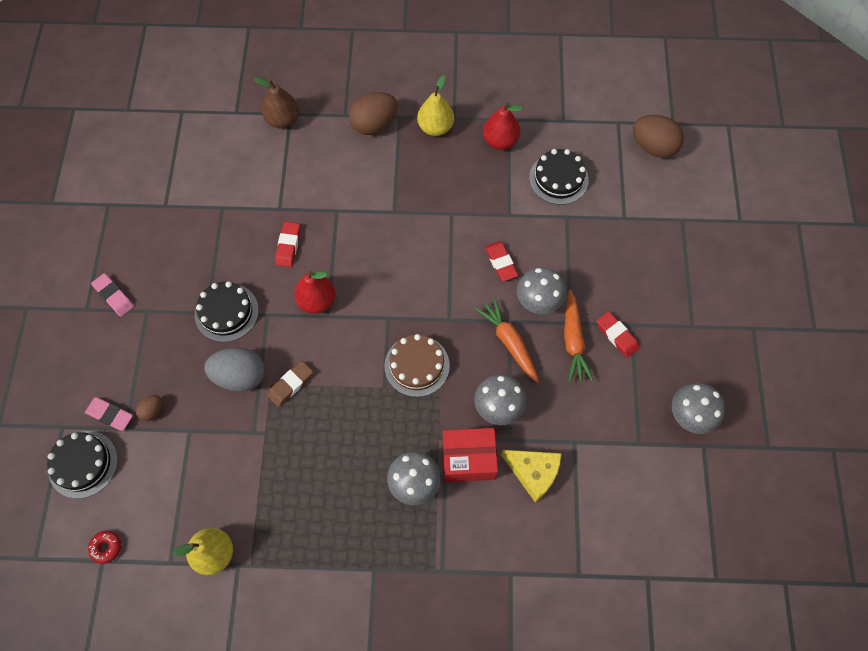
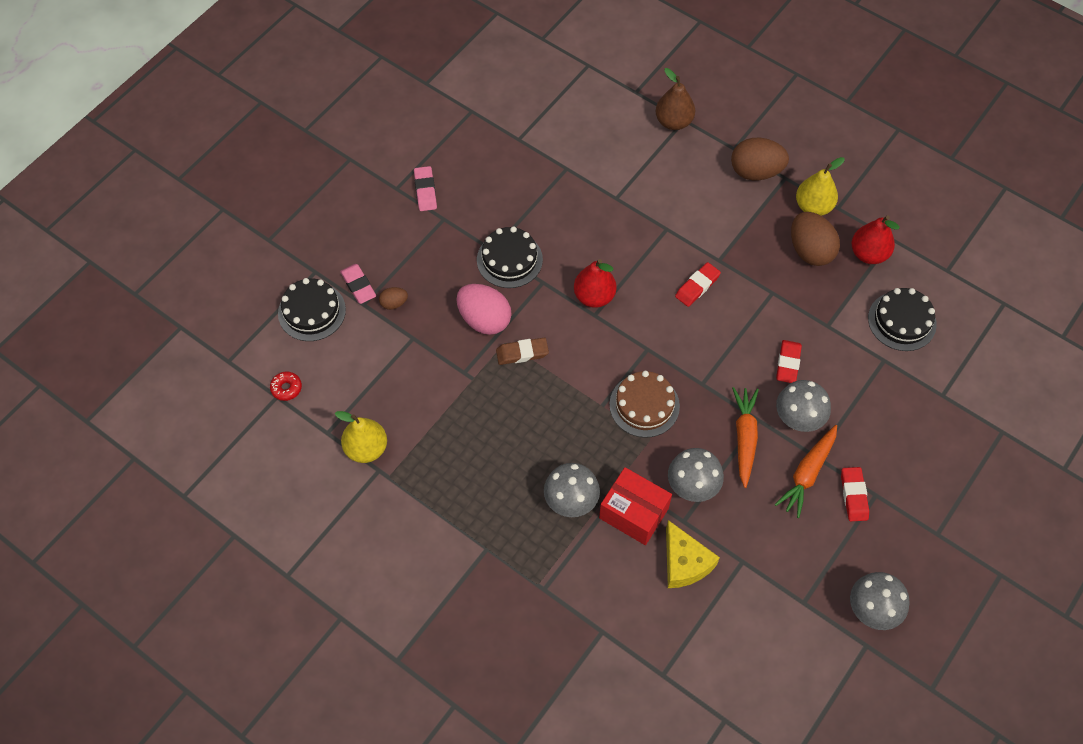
camera: 35 degrees right, 5 degrees down
(240, 376) = (484, 319): grey egg -> pink egg
(288, 246) = (602, 235): red eraser -> red eraser (697, 286)
(653, 147) = (1024, 347): brown egg -> brown egg (810, 251)

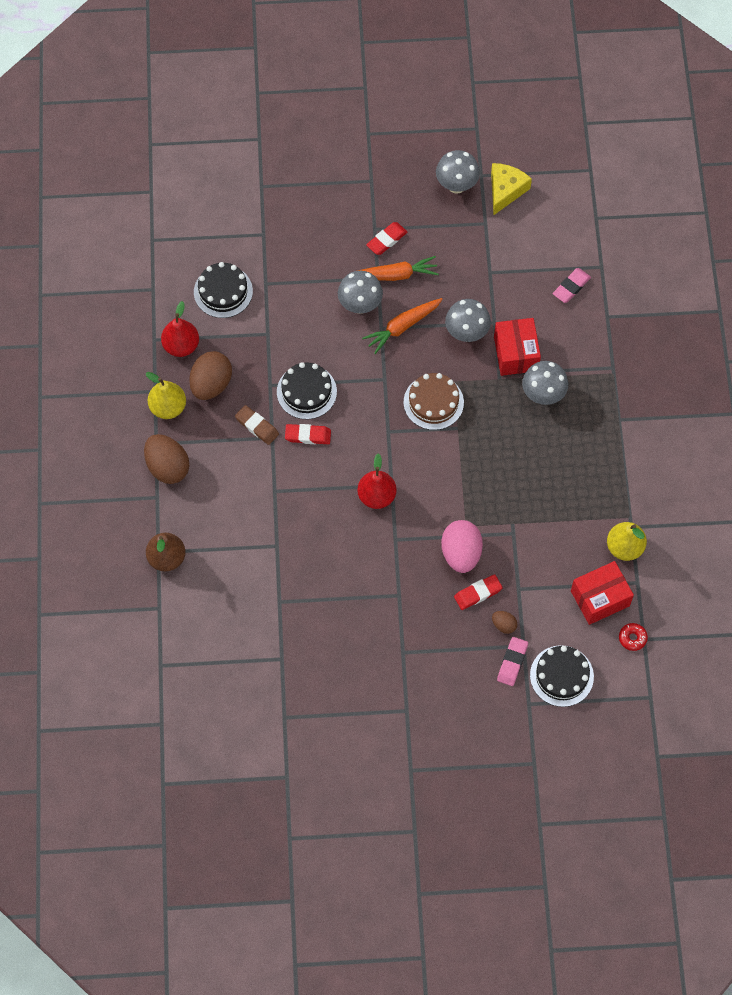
camera: 130 degrees left, 5 degrees up
(343, 392) = (600, 598): none -> red box
(425, 191) = (390, 686): pink eraser -> pink eraser (571, 287)
(509, 259) = (397, 576): black cake -> black cake (306, 391)
(522, 353) = (464, 507): brown eraser -> brown eraser (257, 426)
(684, 563) = (521, 302): yellow cheese -> yellow cheese (505, 190)
(788, 363) = (321, 338): red eraser -> red eraser (478, 593)

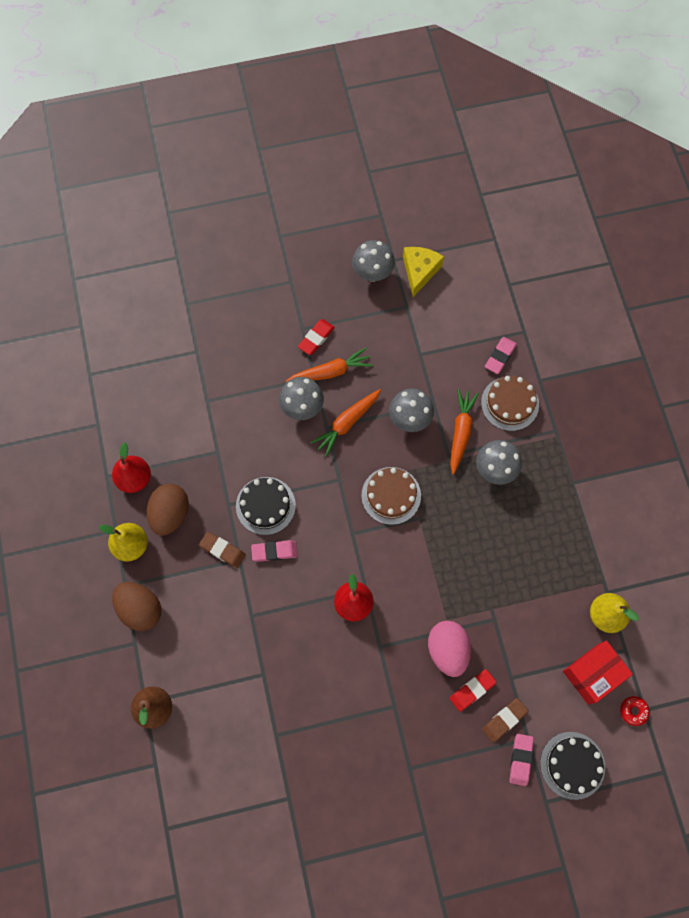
camera: 10 degrees left, 5 degrees up
(223, 291) = (167, 416): black cake -> none
(308, 435) = (274, 551): red eraser -> pink eraser
(504, 625) = (504, 720): brown egg -> brown eraser
(515, 353) = (460, 432): red box -> orange carrot
(571, 334) = (510, 403): none -> brown cake

